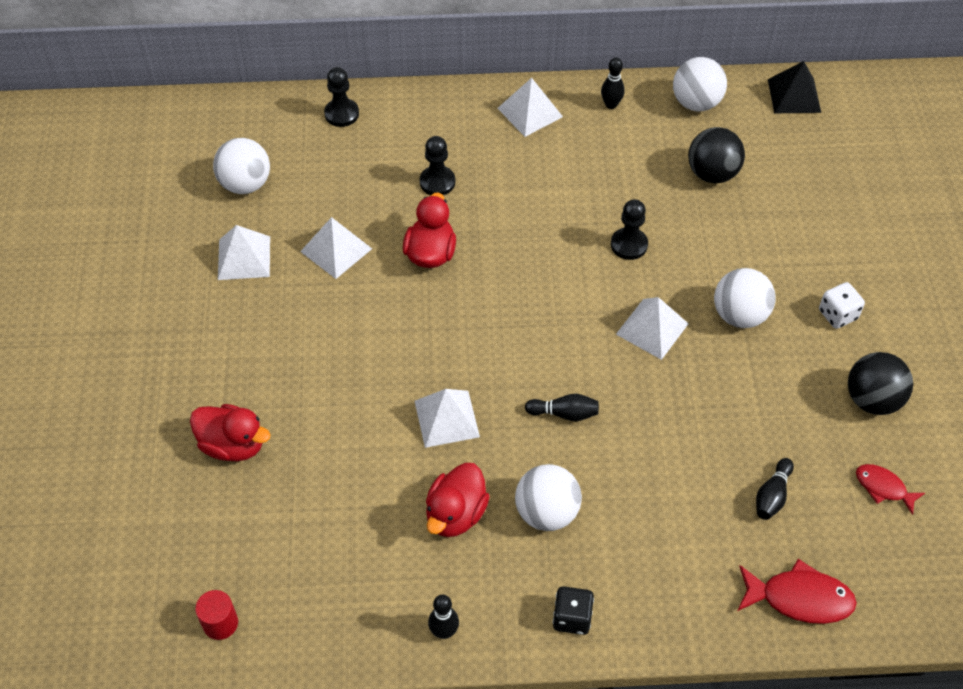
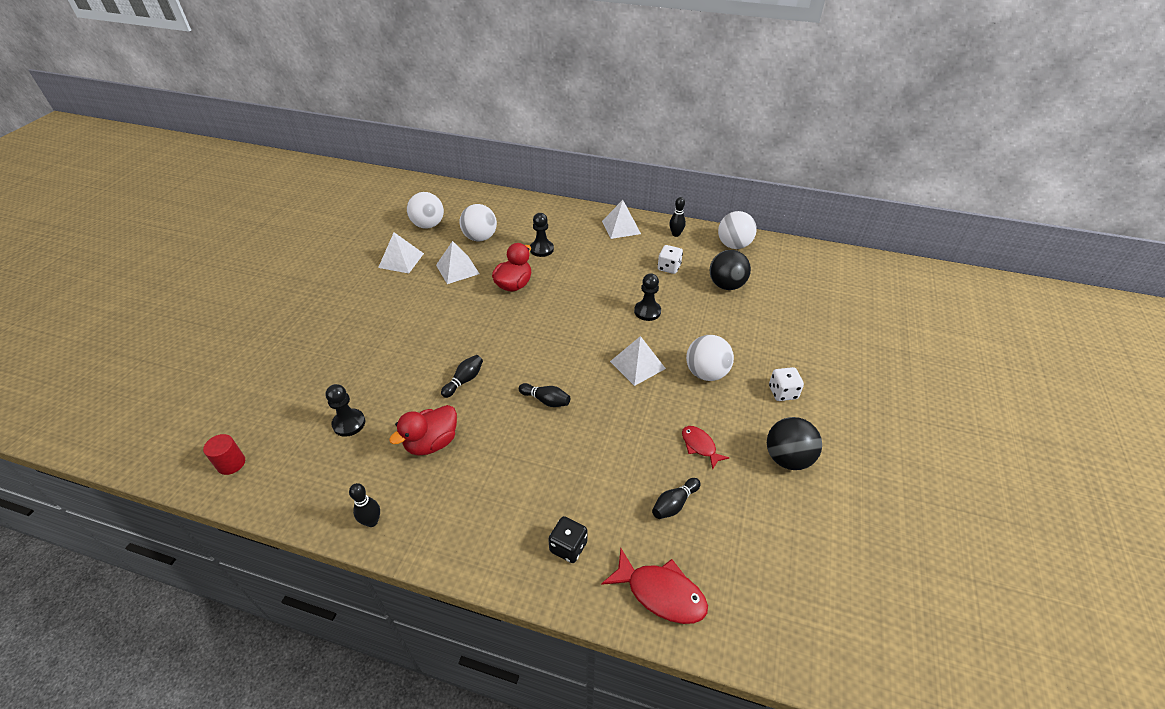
camera: 20 degrees right, 10 degrees down
(233, 445) = (320, 357): red duck -> none
(341, 114) = (506, 204): black pawn -> black pawn (349, 423)
(446, 418) = (464, 380): white pyramid -> black bowling pin
(546, 512) = (495, 462): white ball -> white ball (480, 238)
(572, 618) = (470, 544): black dice -> black dice (568, 547)
(626, 165) = (669, 267): none -> white dice
(794, 96) = (805, 255): black pyramid -> none
(883, 488) = (771, 527): red fish -> red fish (700, 446)

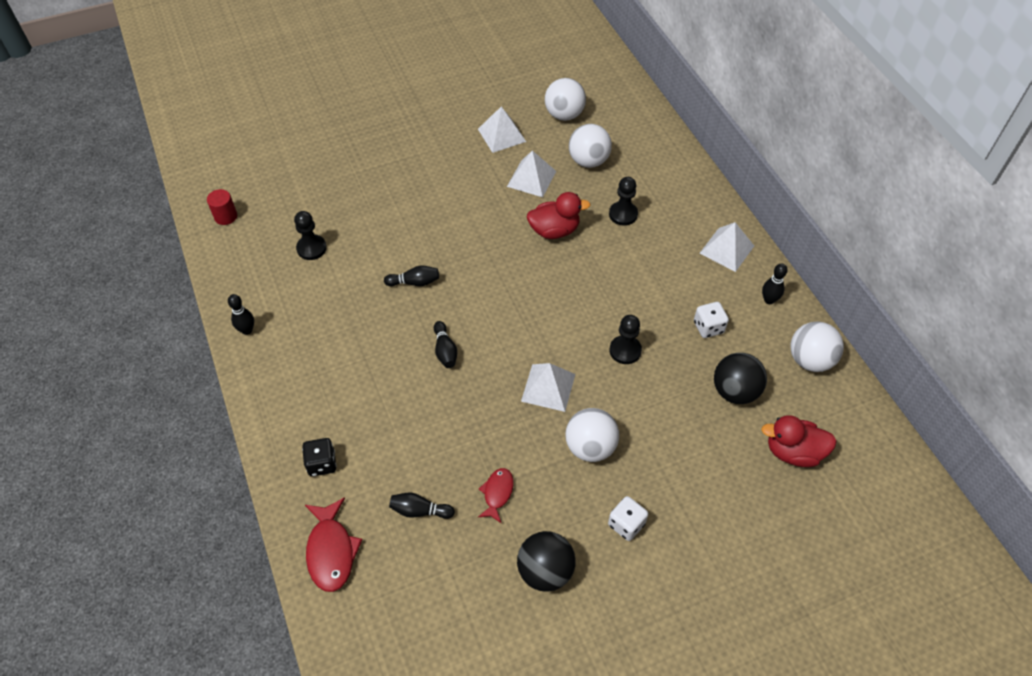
camera: 50 degrees right, 10 degrees up
(432, 443) = (338, 310): red duck -> red duck (793, 452)

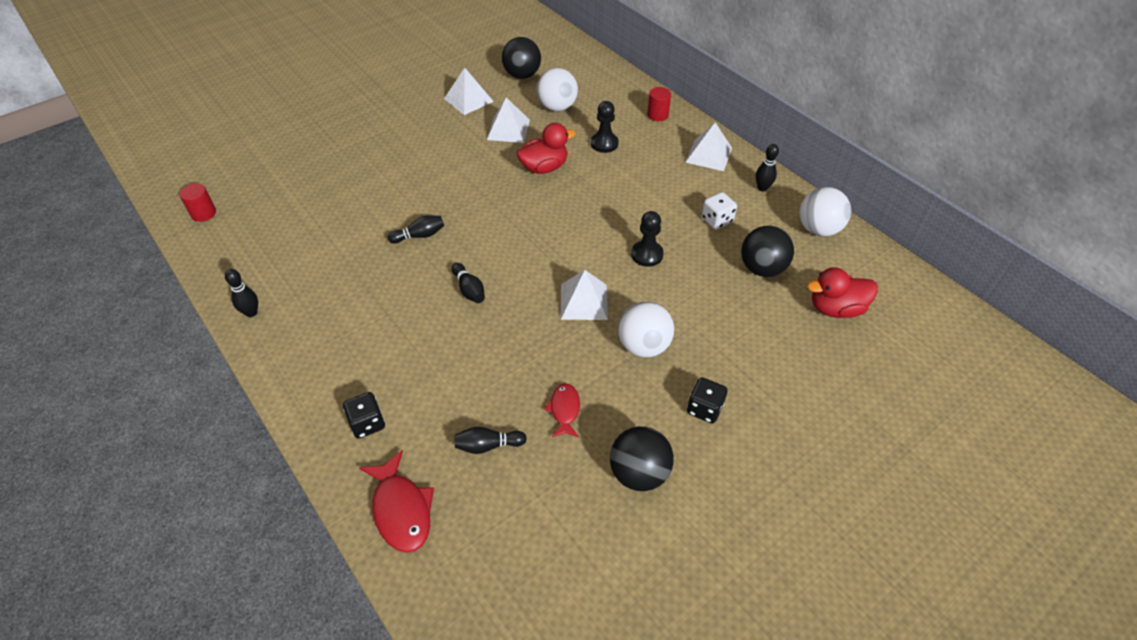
camera: 15 degrees left, 5 degrees down
(311, 248) = (303, 225): black pawn -> none
(564, 115) = (522, 75): white ball -> black ball
(626, 524) = (704, 409): white dice -> black dice
(689, 190) = (657, 115): none -> red cylinder

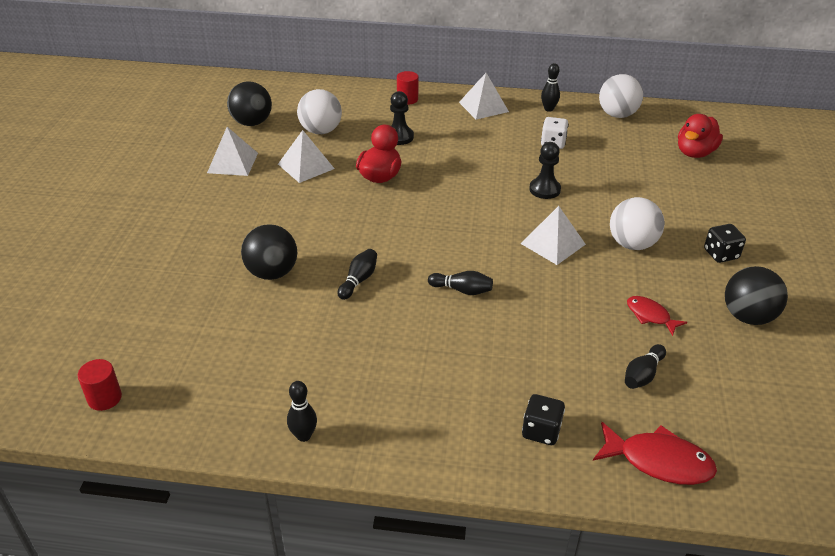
camera: 45 degrees left, 10 degrees down
(762, 268) = (623, 155): black ball -> black ball (272, 273)

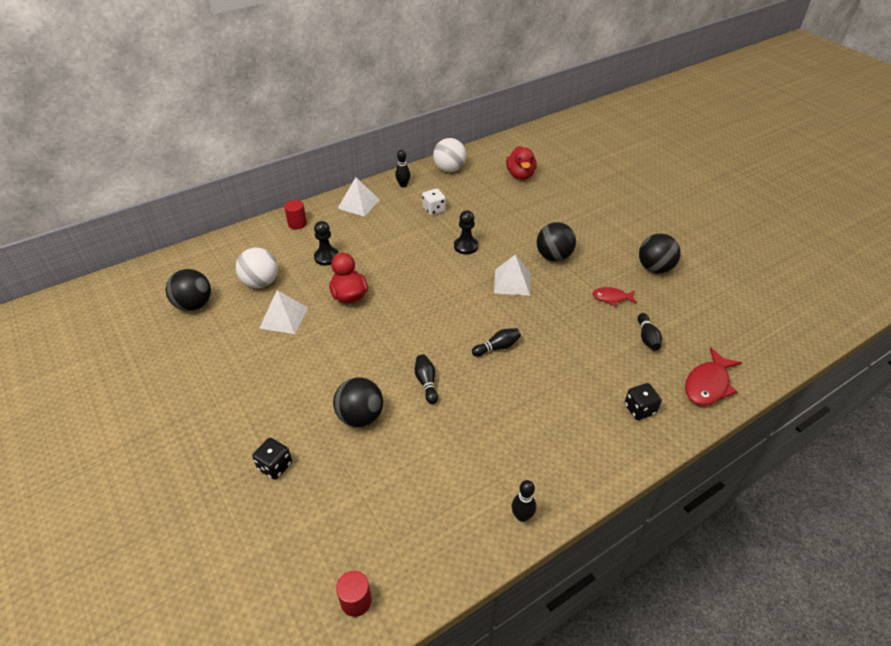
camera: 40 degrees left, 5 degrees up
(232, 163) = (220, 347): white pyramid -> none
(632, 244) = (553, 256): white ball -> black ball
(658, 461) = (708, 384): red fish -> red fish turned 150 degrees clockwise
(721, 254) = (603, 236): black dice -> black dice (275, 466)

